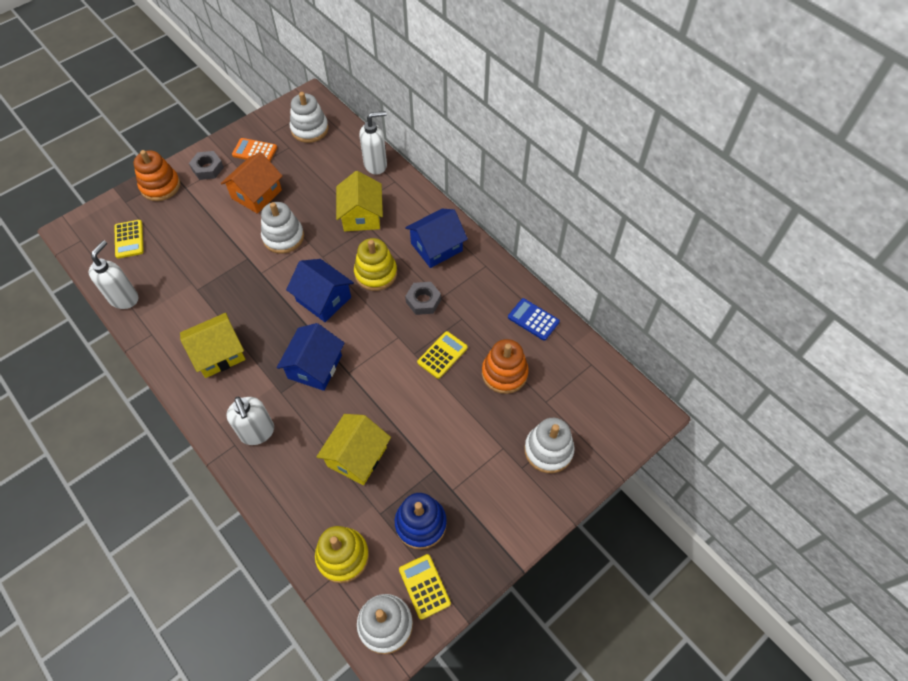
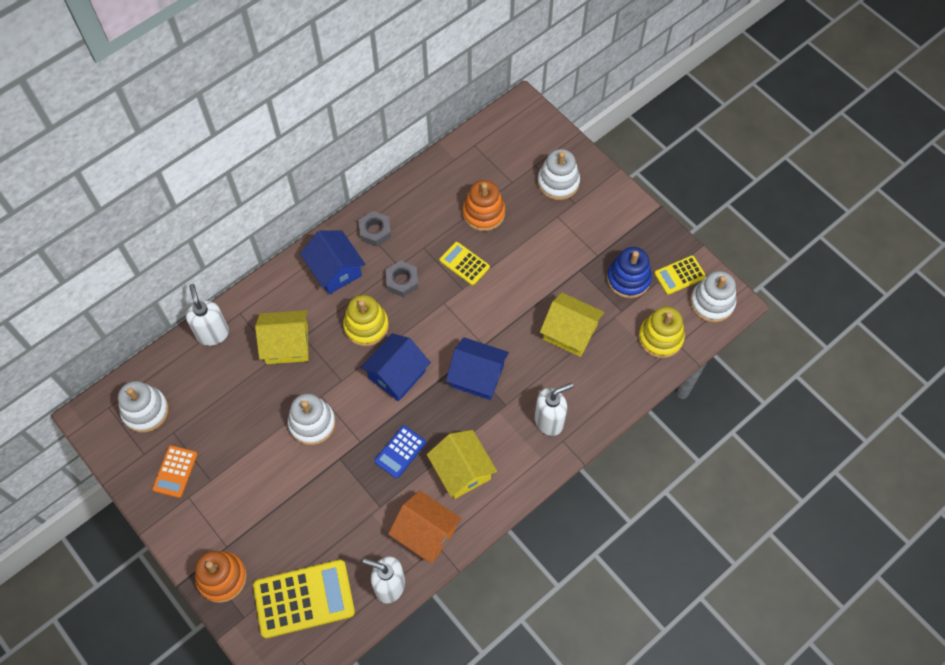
camera: 90 degrees left, 5 degrees up
(129, 239) = (304, 599): yellow calculator -> yellow calculator, size x1.82
(207, 168) = (198, 524): grey nut -> grey nut (375, 231)
(256, 194) = (245, 460): orange house -> orange house (426, 533)
(533, 319) = (426, 187): blue calculator -> blue calculator (400, 452)

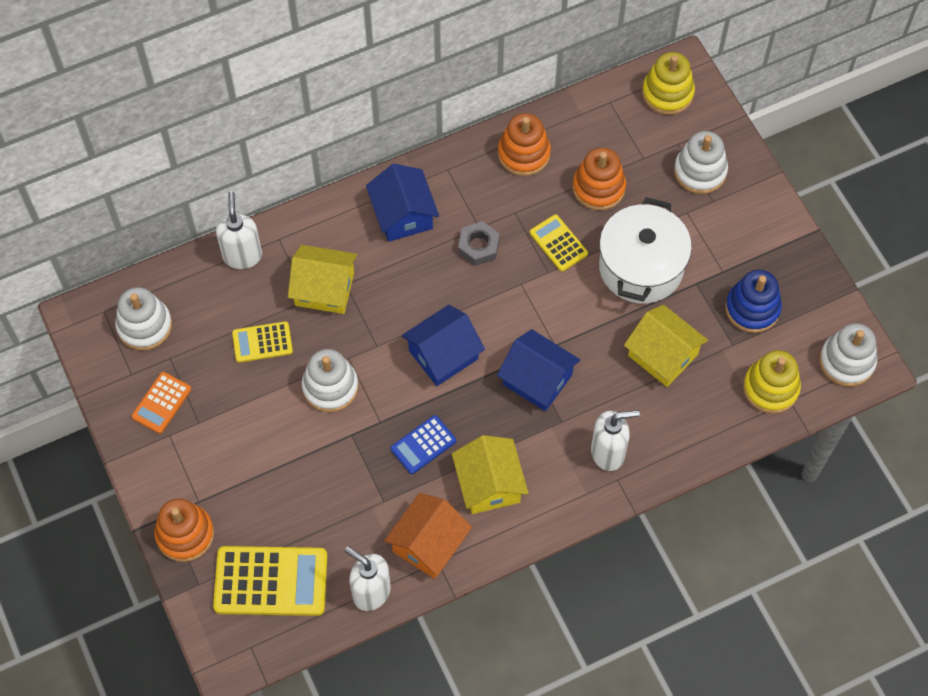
camera: 15 degrees right, 0 degrees up
(366, 326) = (422, 289): yellow stacking toy -> yellow stacking toy (667, 93)
(375, 231) = (462, 179): grey nut -> none
(418, 200) = (524, 153): none -> orange stacking toy
(426, 533) = (428, 544): orange house -> orange house turned 75 degrees clockwise
(534, 267) = (641, 267): none -> white pot
(679, 275) = (817, 319): yellow calculator -> yellow calculator (262, 342)

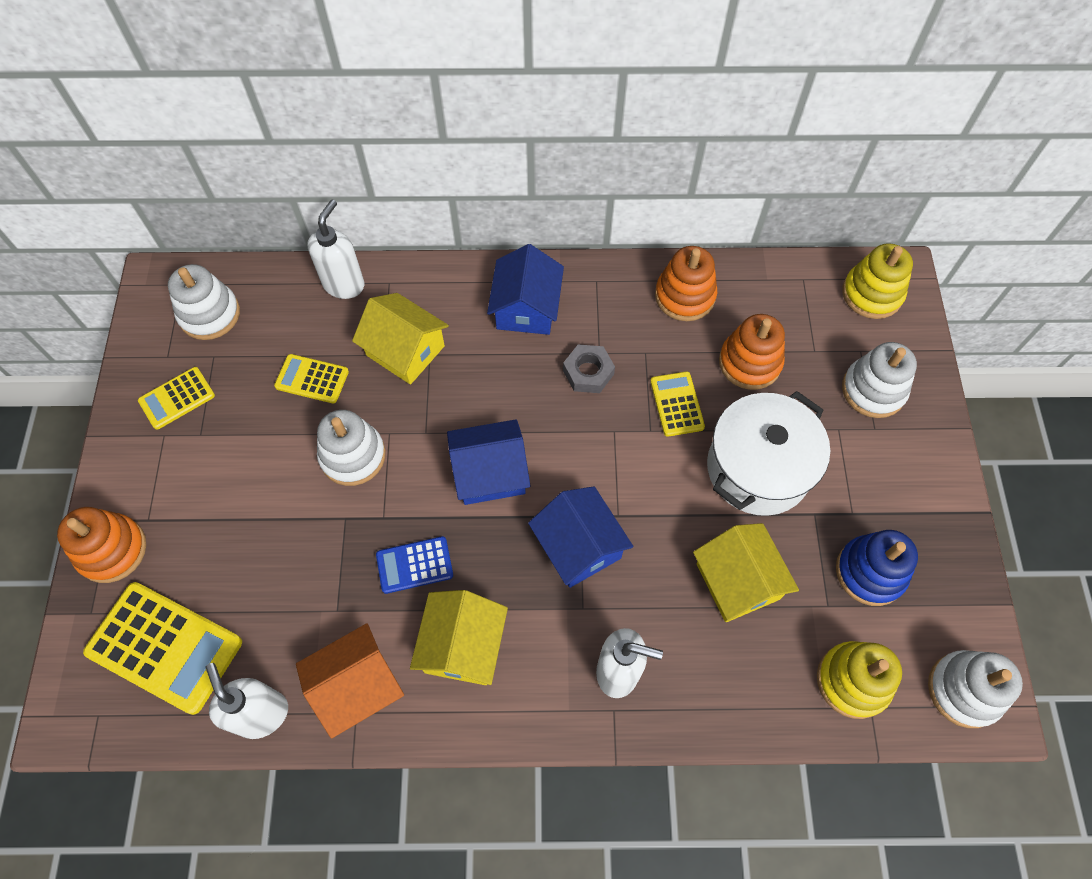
camera: 25 degrees right, 0 degrees up
(161, 403) = (177, 398): orange calculator -> yellow calculator

